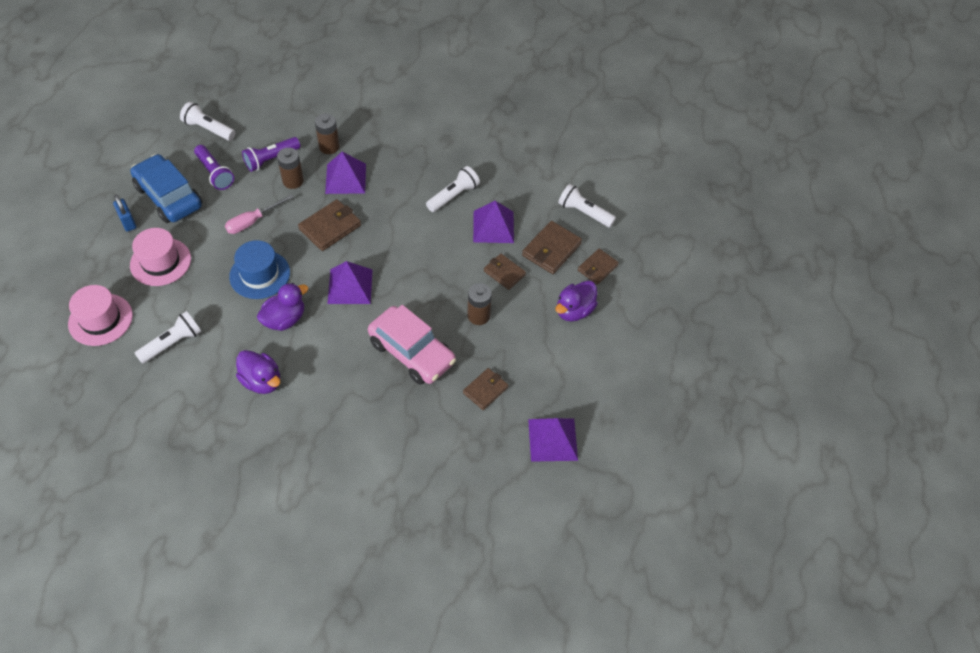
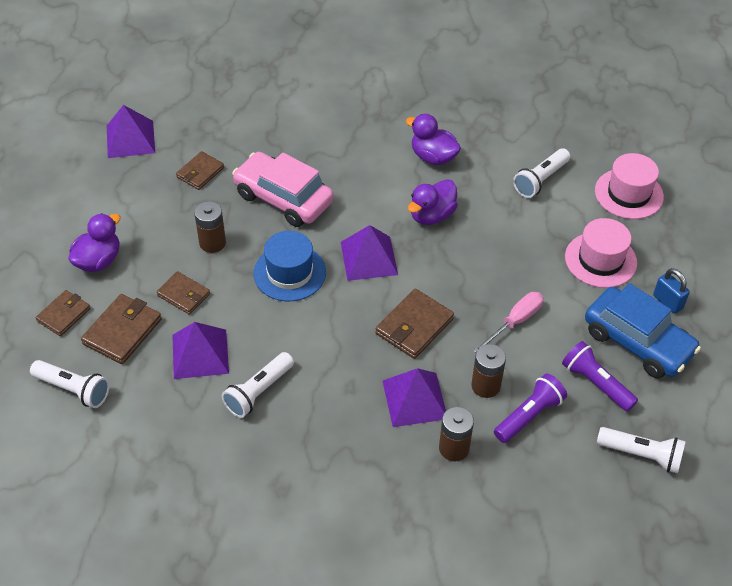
camera: 175 degrees right, 5 degrees down
(260, 274) = (479, 259): blue hat -> blue hat (289, 273)

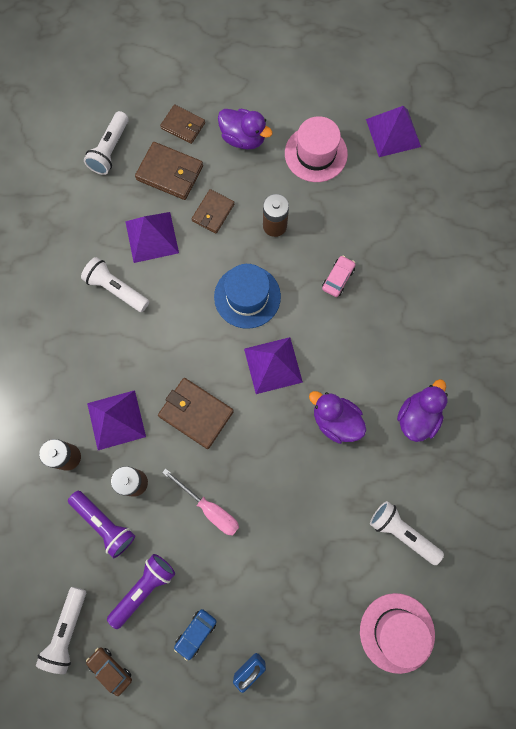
camera: 85 degrees right, 25 degrees up
(200, 172) = (359, 200): brown wallet -> none
(283, 198) = (338, 278): pink car -> pink car, size x0.43
(600, 260) = (298, 597): pink hat -> pink hat (316, 154)
(637, 342) = (196, 633): blue car -> blue car, size x0.43
(677, 417) = (110, 669): none -> brown car

